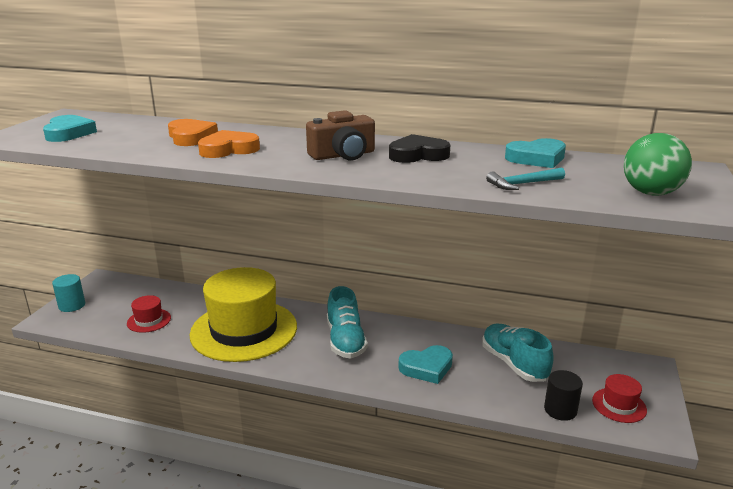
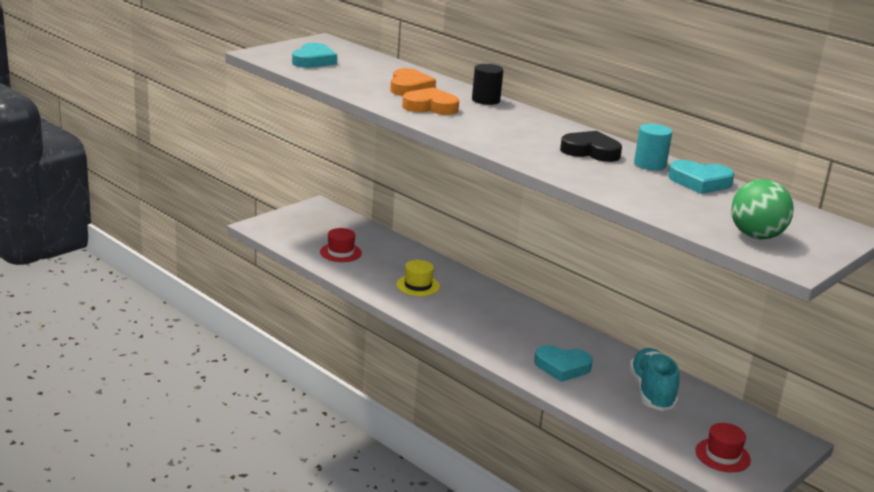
camera: 25 degrees right, 0 degrees up
(72, 305) = (283, 221): turquoise cylinder -> turquoise cylinder (650, 164)
(244, 330) = (418, 285): yellow hat -> yellow hat, size x0.41
(343, 155) = (523, 135): brown camera -> none
(345, 340) = (504, 322): turquoise shoe -> none
(523, 184) = (649, 199): turquoise hammer -> none
(560, 410) = (659, 438): black cylinder -> black cylinder (485, 100)

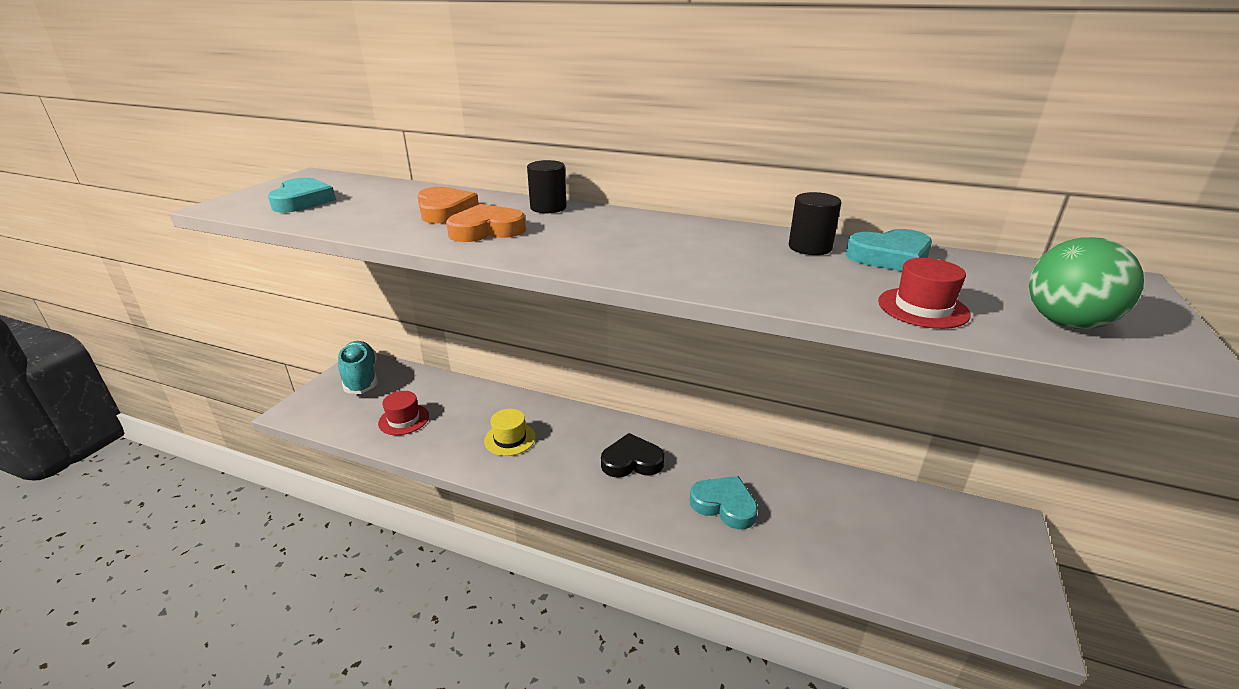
camera: 20 degrees left, 5 degrees up
(562, 367) = (724, 505): turquoise heart -> turquoise heart turned 135 degrees counterclockwise
(590, 151) = (728, 246): black heart -> black heart (632, 461)
(650, 164) = (810, 247): turquoise cylinder -> black cylinder
(651, 392) = (833, 506): turquoise shoe -> turquoise shoe (361, 378)
(722, 455) = (972, 579): red hat -> red hat (923, 308)

